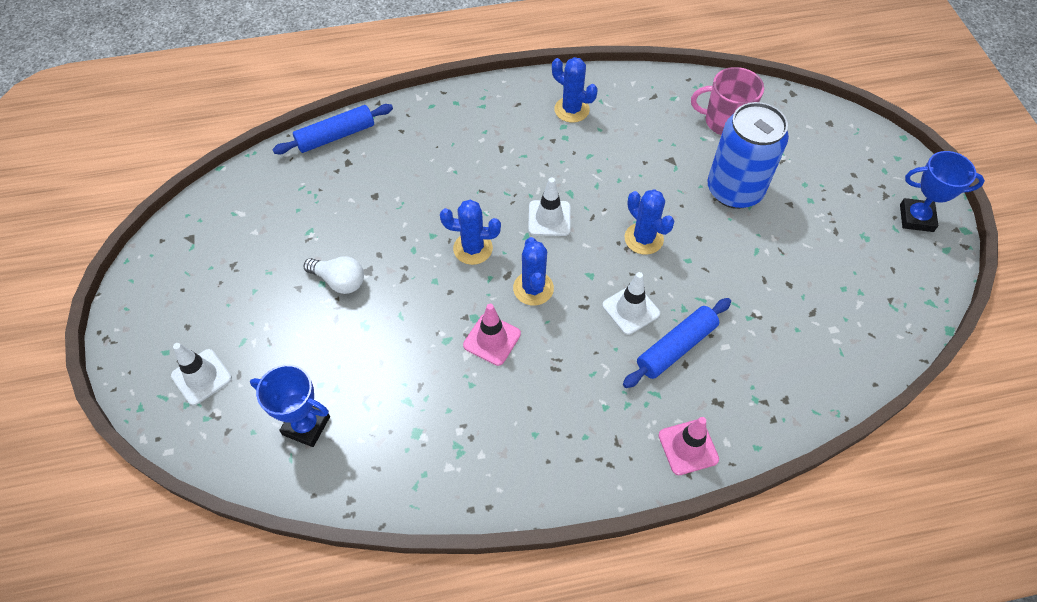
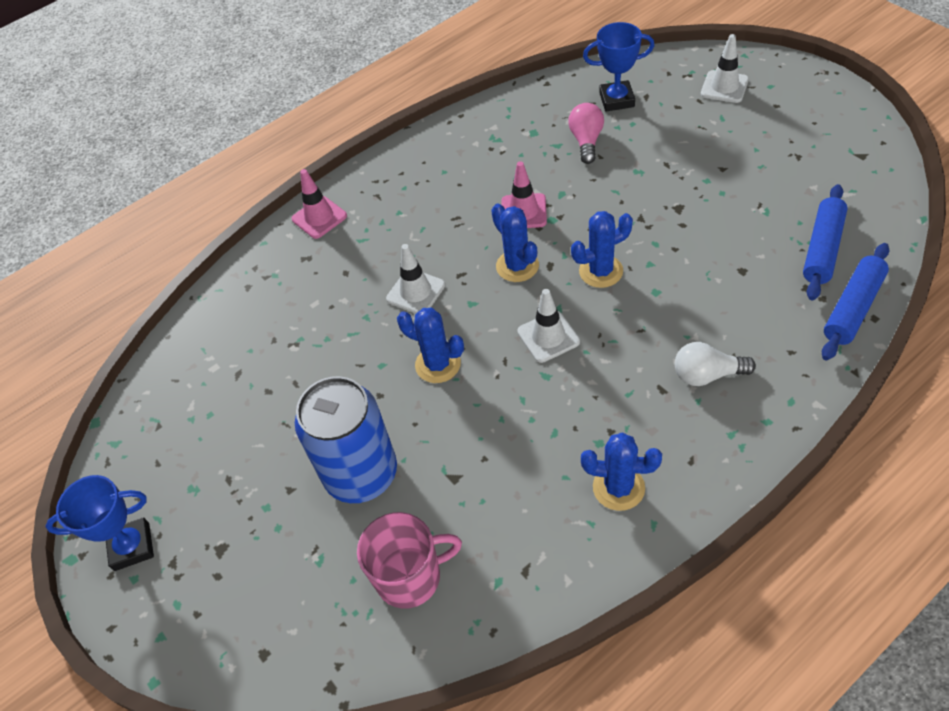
camera: 160 degrees right, 5 degrees down
(339, 281) = (693, 189): white light bulb -> white light bulb (707, 375)
(378, 388) = (586, 141): none -> pink light bulb
(676, 347) = (359, 281): blue rolling pin -> blue rolling pin (822, 249)

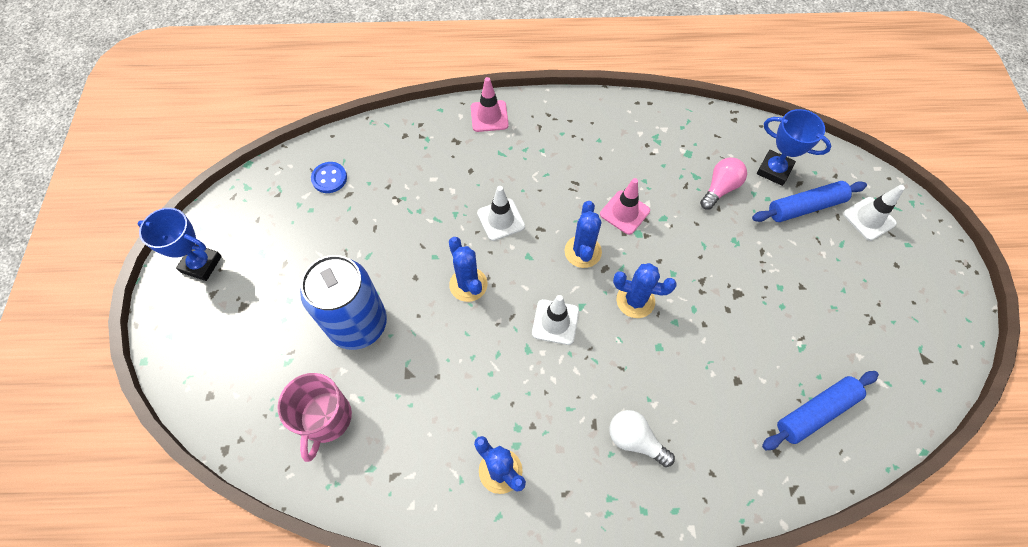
camera: 30 degrees right, 10 degrees up
(203, 374) = (329, 178): none -> blue button
(410, 576) = (326, 418): pink mug -> pink mug turned 75 degrees clockwise
(852, 308) = (792, 478): blue rolling pin -> blue rolling pin (805, 207)

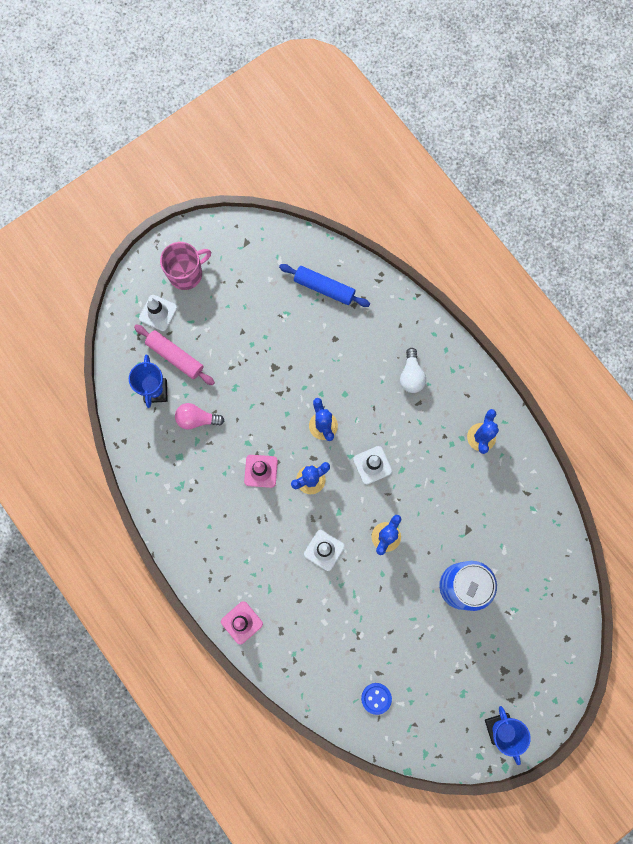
camera: 125 degrees left, 15 degrees up
(326, 418) = (527, 557): pink mug -> pink mug (186, 273)
(805, 207) = (175, 357): blue rolling pin -> pink rolling pin

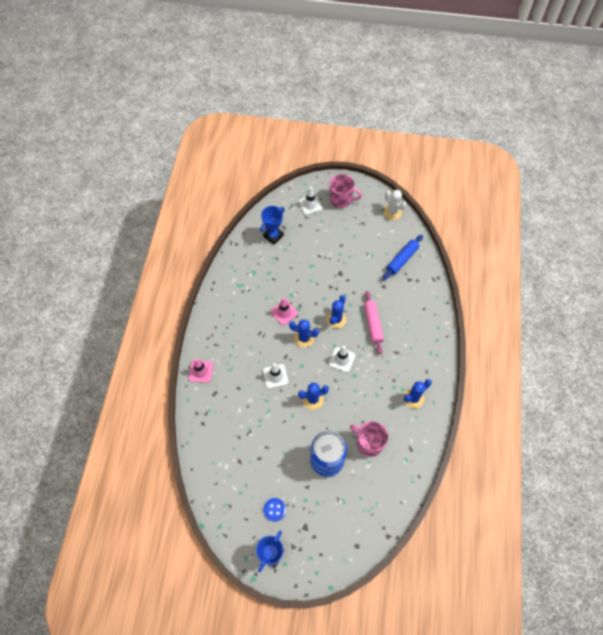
camera: 45 degrees right, 15 degrees down
(175, 357) = (298, 229): pink rolling pin -> pink rolling pin (373, 324)
(197, 419) = (279, 263): pink light bulb -> none
(258, 237) = (392, 212): none -> white cactus
(324, 288) = (402, 260): blue rolling pin -> blue rolling pin turned 60 degrees clockwise
(376, 698) = (225, 472): blue button -> blue button (274, 509)
(411, 375) = (405, 336): white light bulb -> none
(483, 527) = (369, 443): none -> pink mug

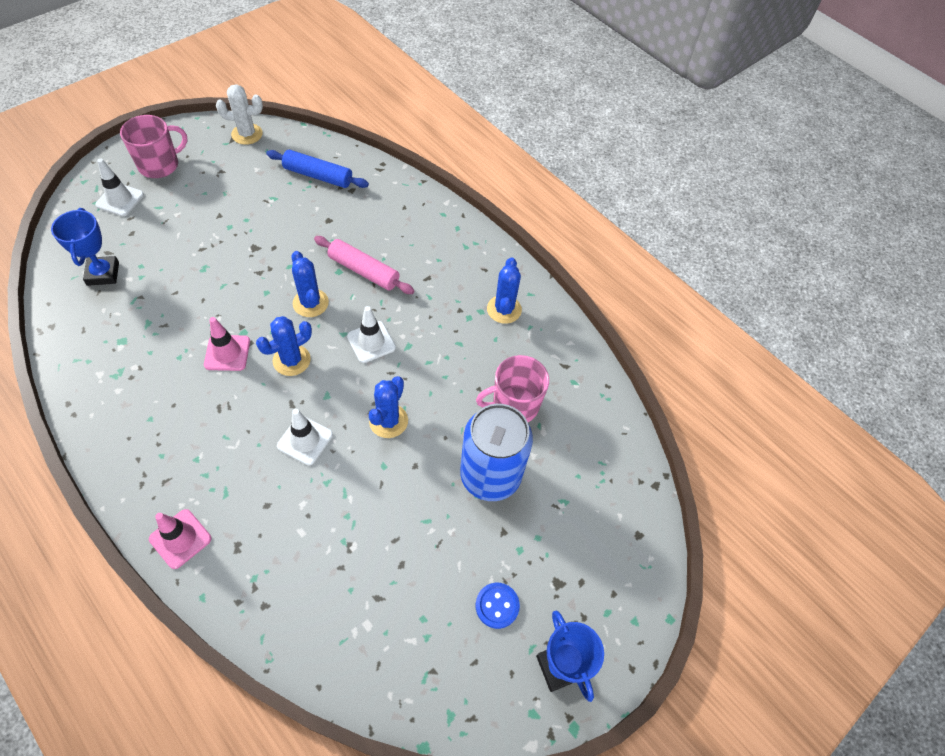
camera: 55 degrees left, 5 degrees down
(402, 260) = (318, 176): blue rolling pin -> blue rolling pin turned 60 degrees counterclockwise

